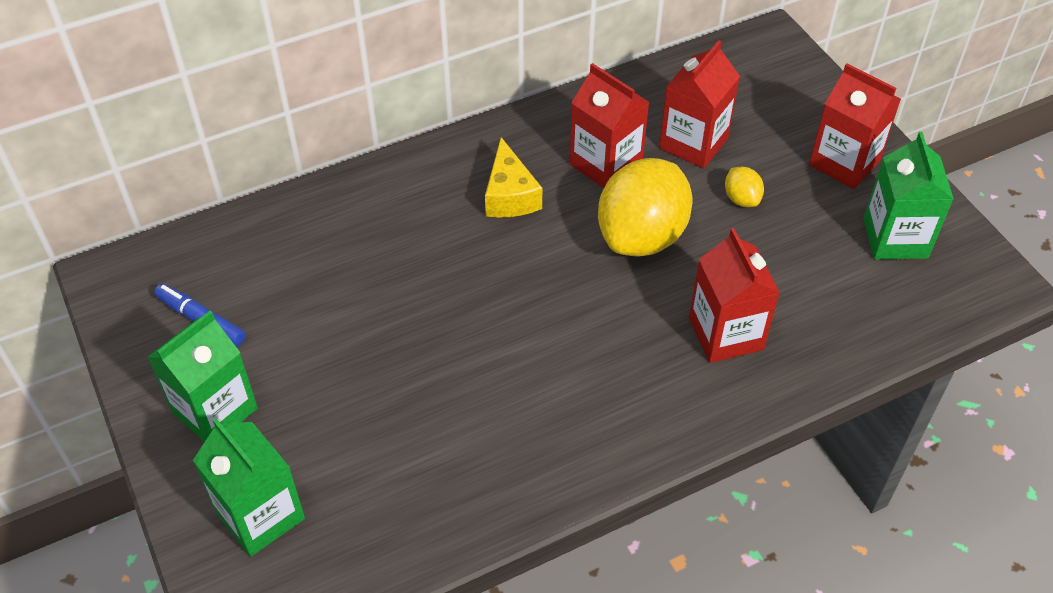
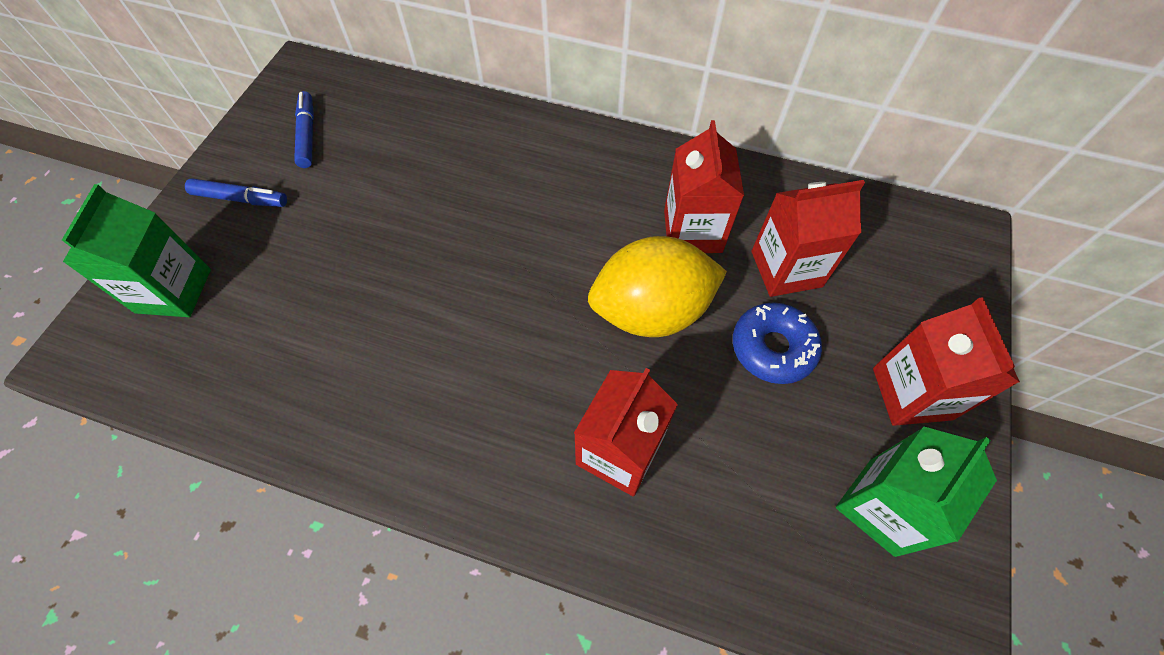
camera: 45 degrees right, 10 degrees up
(215, 410) = (241, 199): green carton -> blue marker
(510, 195) = (592, 200): yellow cheese -> none
(741, 199) = (772, 348): yellow lemon -> blue donut

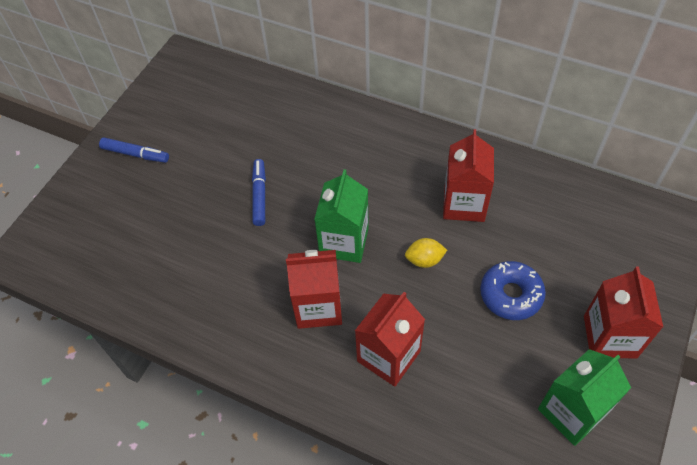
camera: 10 degrees right, 5 degrees down
(174, 291) = (88, 217): green carton -> green carton (344, 242)
(307, 135) = (185, 109): blue marker -> blue marker (259, 195)
(651, 311) = (424, 260): yellow lemon -> yellow lemon, size x0.43
(786, 269) = (531, 238): red carton -> red carton (318, 307)

